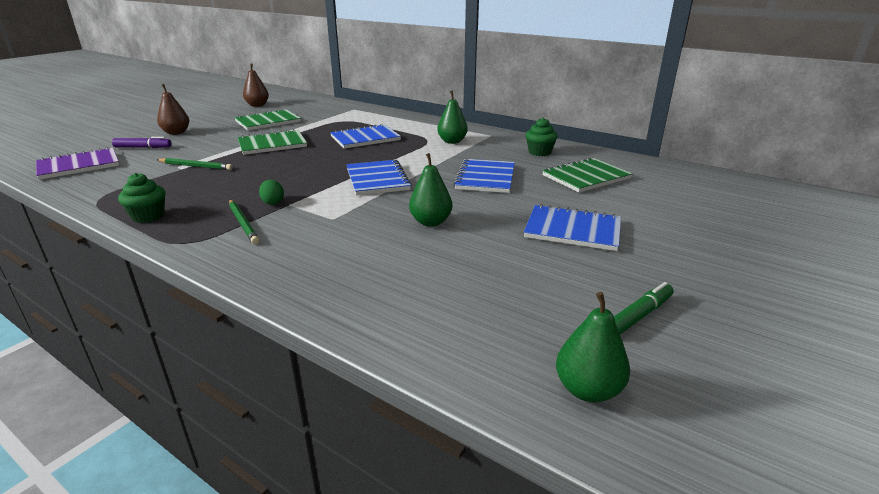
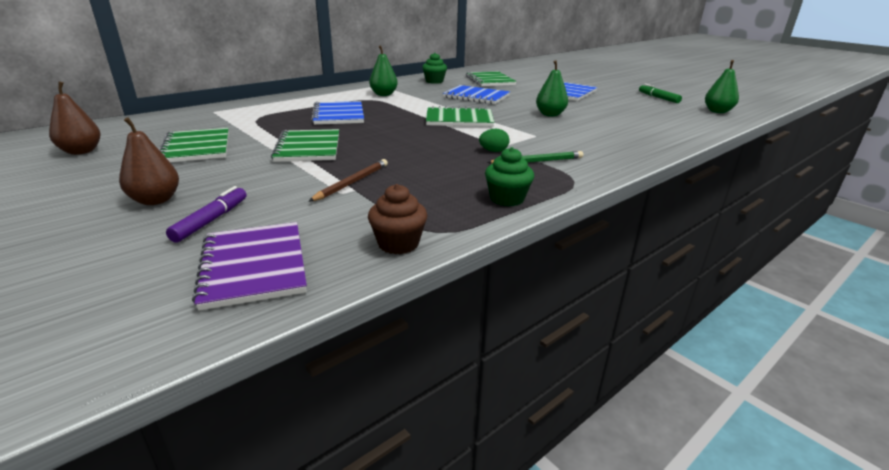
camera: 75 degrees left, 0 degrees up
(85, 191) = (398, 244): none -> brown cupcake
(195, 166) = (352, 183): green pencil -> brown pencil
(377, 179) = (459, 119): blue notebook -> green notebook

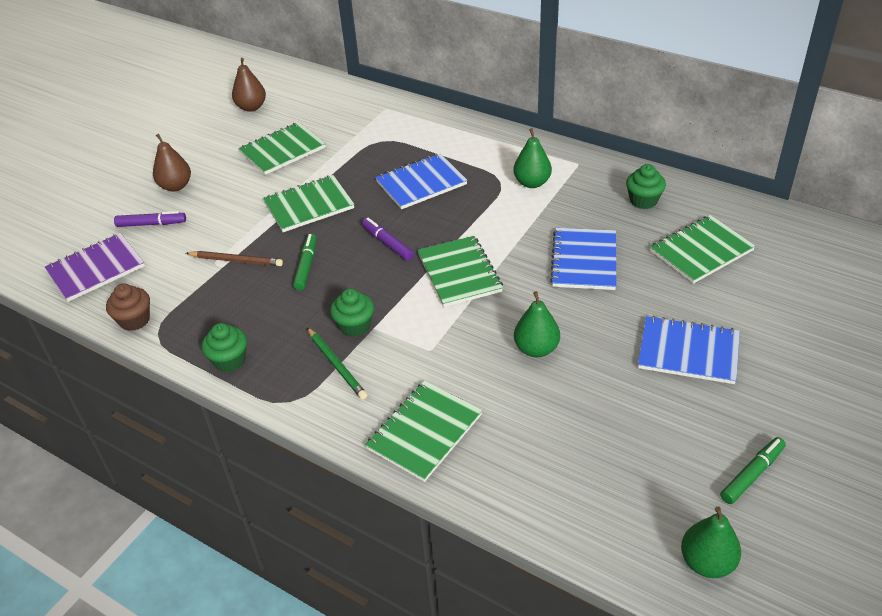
camera: 75 degrees right, 15 degrees up
(397, 157) = (306, 266): none -> green marker
(401, 131) = (387, 243): none -> purple marker
(493, 151) = (355, 326): green egg -> green cupcake
(619, 146) = (424, 432): none -> green notebook

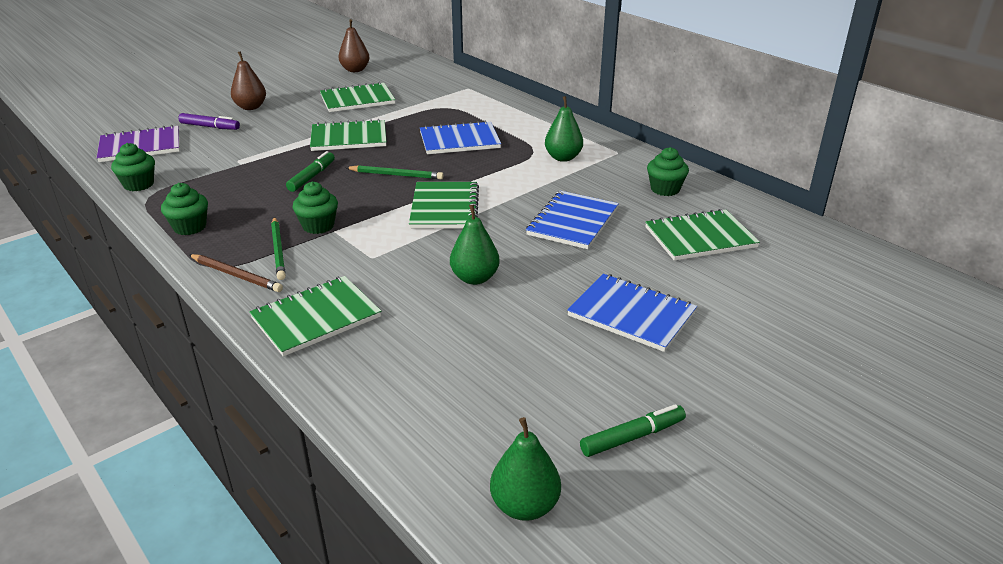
camera: 15 degrees right, 10 degrees down
(134, 320) = (139, 184): brown cupcake -> green cupcake
(236, 261) = (256, 162): brown pencil -> brown pencil (236, 275)
(387, 243) = (396, 175): purple marker -> green pencil

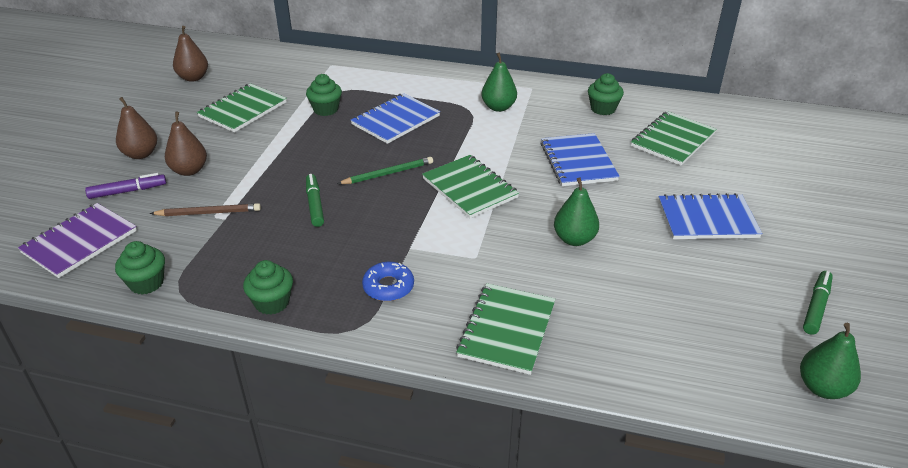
camera: 35 degrees left, 5 degrees up
(236, 275) = (386, 327): brown pencil -> brown pencil (208, 213)
(265, 127) = (189, 170): none -> brown pear
(278, 250) = (388, 287): green pencil -> blue donut
(318, 226) = (390, 249): green cupcake -> green cupcake (326, 109)
(349, 138) = (292, 152): green notebook -> none

